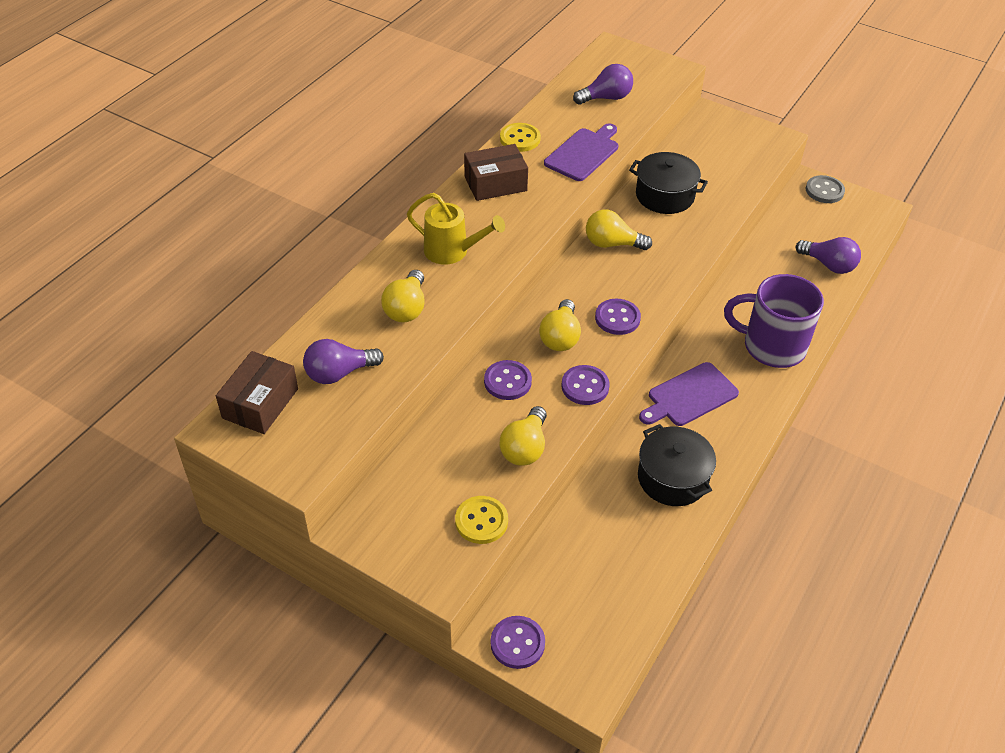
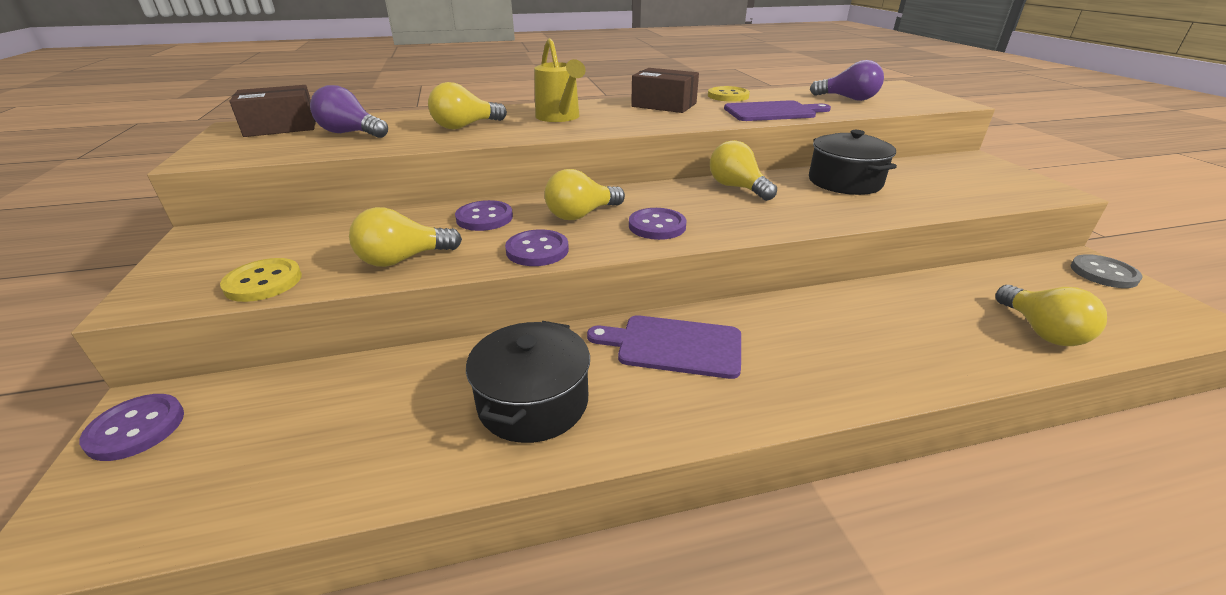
camera: 45 degrees right, 15 degrees down
(772, 346) = (850, 360): purple mug -> none
(829, 265) = (1041, 331): purple light bulb -> yellow light bulb

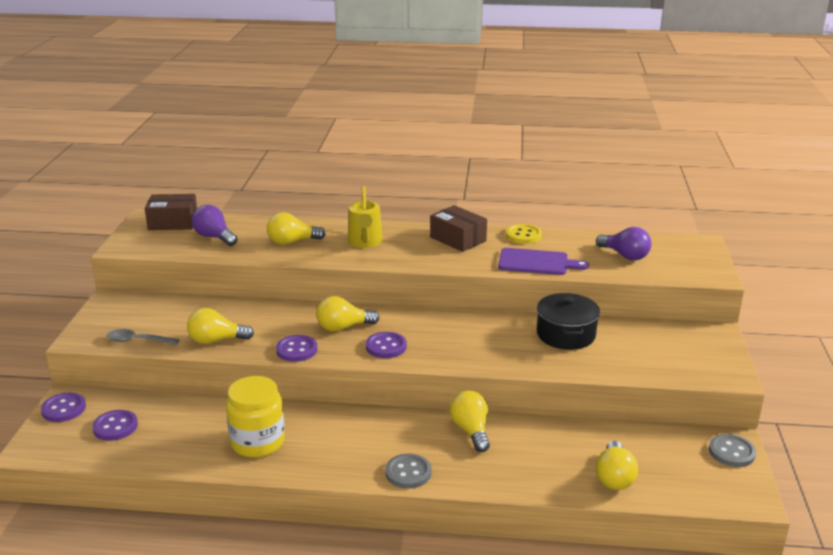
camera: 20 degrees right, 5 degrees down
(263, 282) = (137, 340): yellow button -> grey spoon
(484, 218) = (279, 318): purple button -> purple button (115, 427)
(533, 402) = (257, 442): black pot -> yellow jar
(674, 346) = (359, 430): purple cutting board -> none
(737, 188) = (474, 324): yellow light bulb -> yellow light bulb (471, 430)
(797, 392) = (408, 473): none -> grey button

